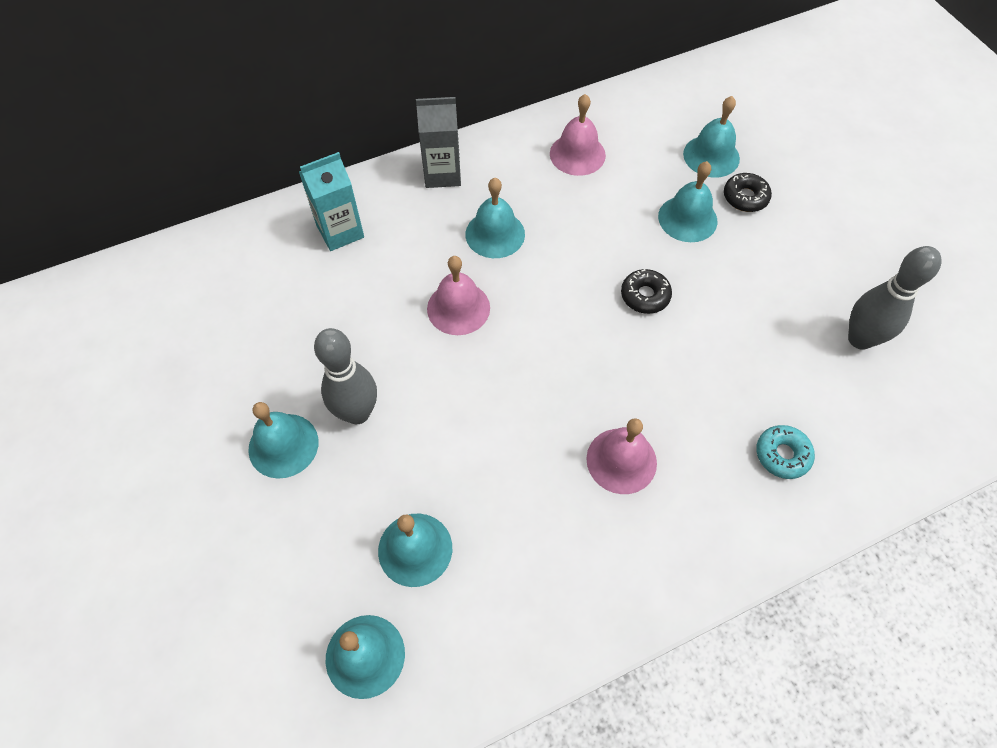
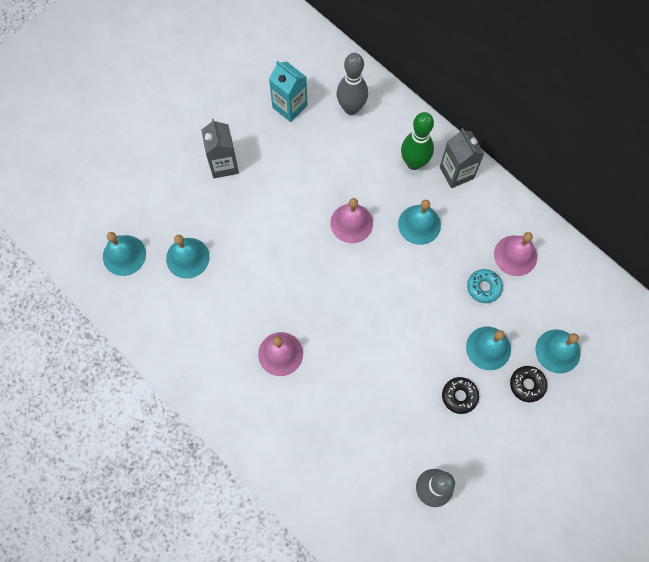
camera: 70 degrees right, 10 degrees up
(283, 445) = (223, 164): turquoise bell -> grey carton
(340, 231) = (381, 130): turquoise carton -> turquoise carton (289, 106)
(357, 413) = (257, 194): grey bowling pin -> grey bowling pin (351, 108)
(406, 211) = (414, 163): none -> green bowling pin
(645, 296) = (408, 336): black donut -> black donut (459, 396)
(782, 455) = (319, 451): turquoise donut -> turquoise donut (483, 287)

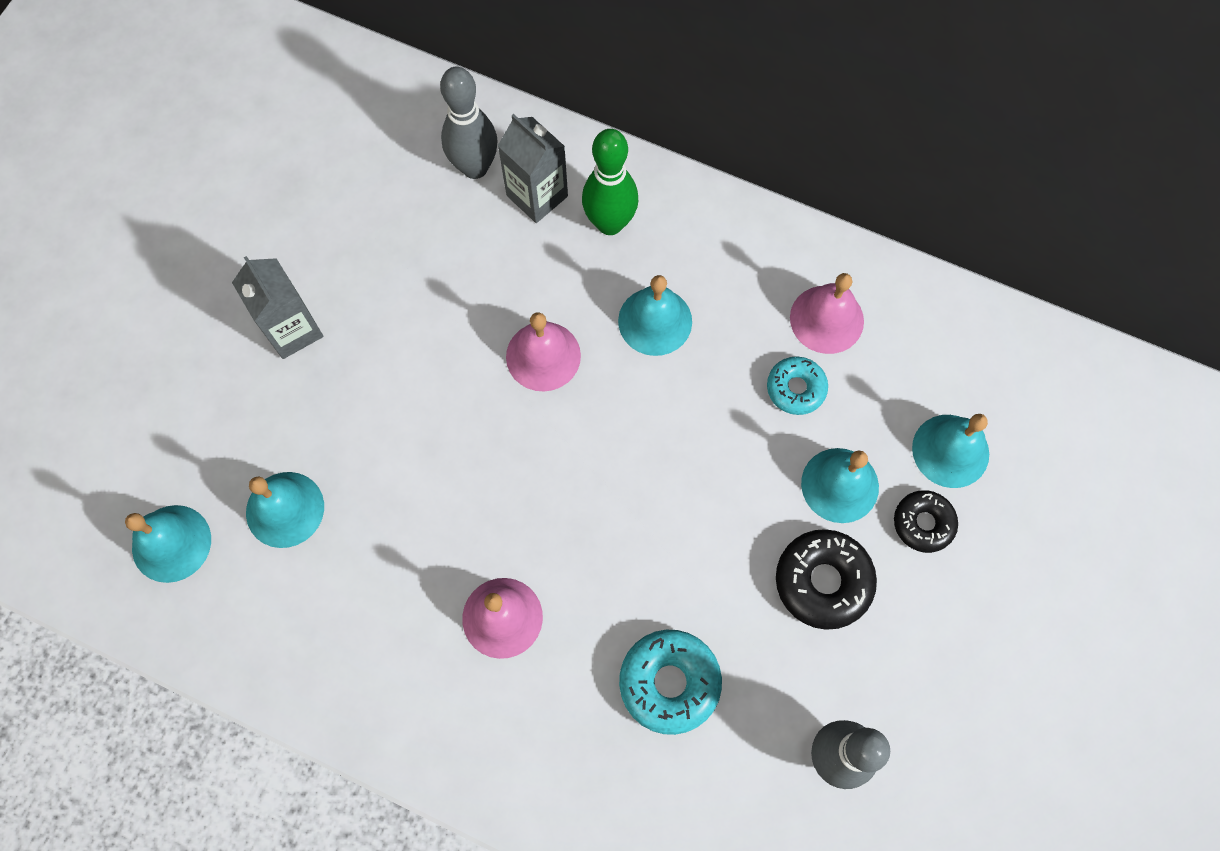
camera: 20 degrees left, 0 degrees up
(289, 106) = (371, 197): turquoise carton -> none
(356, 419) = (669, 683): none -> turquoise donut
(456, 173) = (684, 217): grey carton -> grey carton (537, 196)
(459, 396) = (823, 581): black donut -> black donut, size x1.55

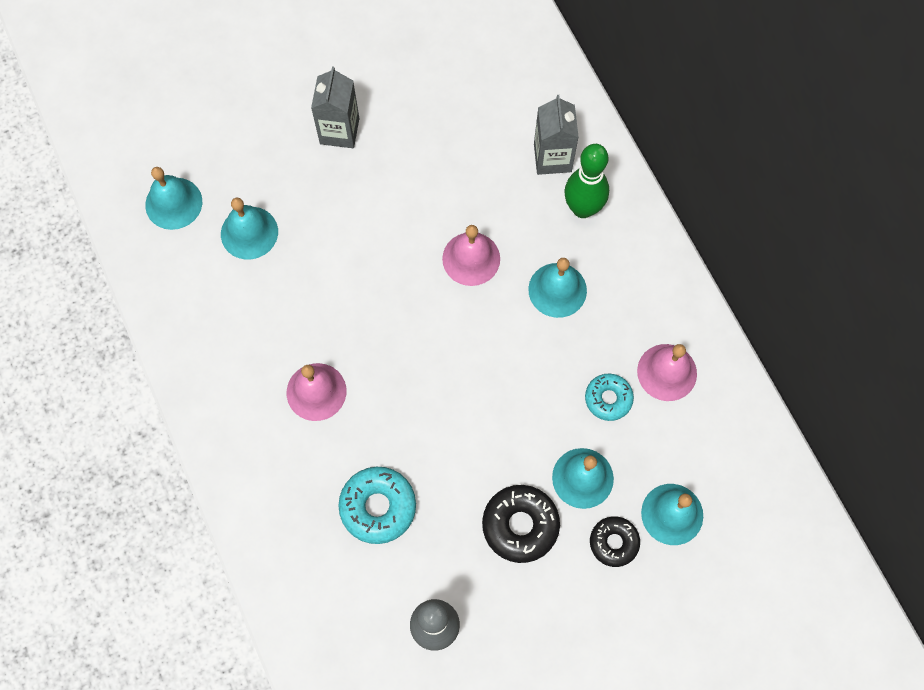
camera: 40 degrees right, 0 degrees up
(475, 167) = (529, 111): grey bowling pin -> none

